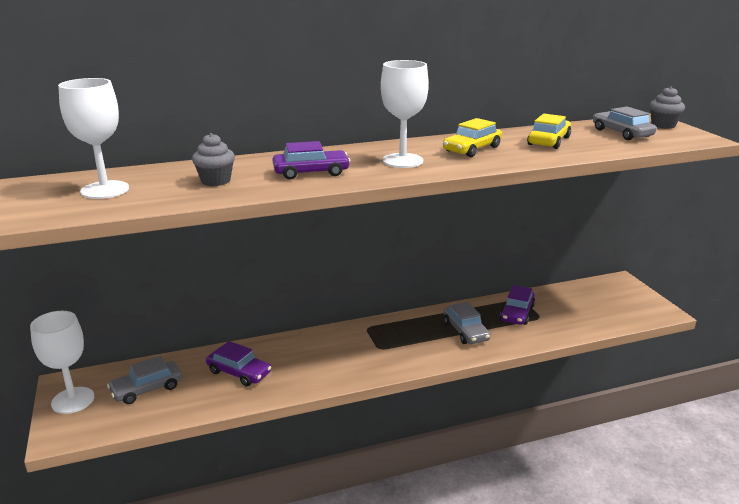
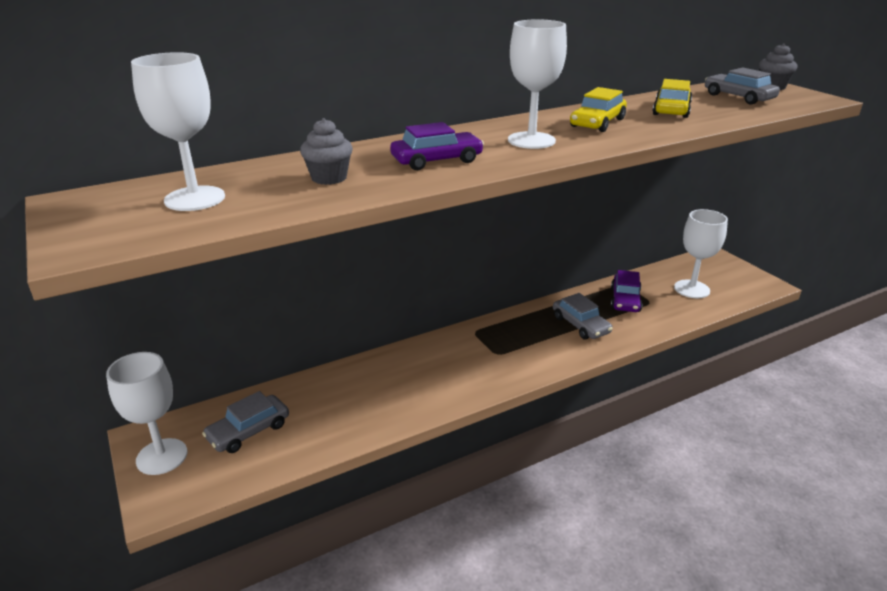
camera: 10 degrees left, 5 degrees up
(239, 372) = (350, 399): purple car -> none
(585, 309) = (691, 289): none -> white goblet

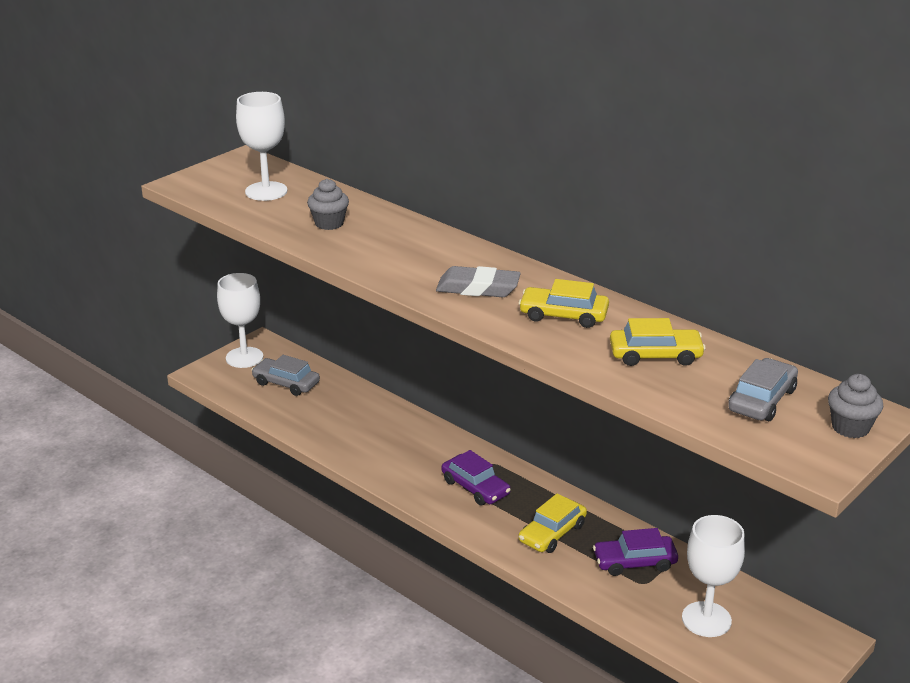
camera: 70 degrees right, 0 degrees up
(436, 160) = (394, 255): purple car -> purple car (475, 487)
(531, 140) = (478, 288): white goblet -> grey eraser
(580, 325) = (552, 533): grey car -> yellow car

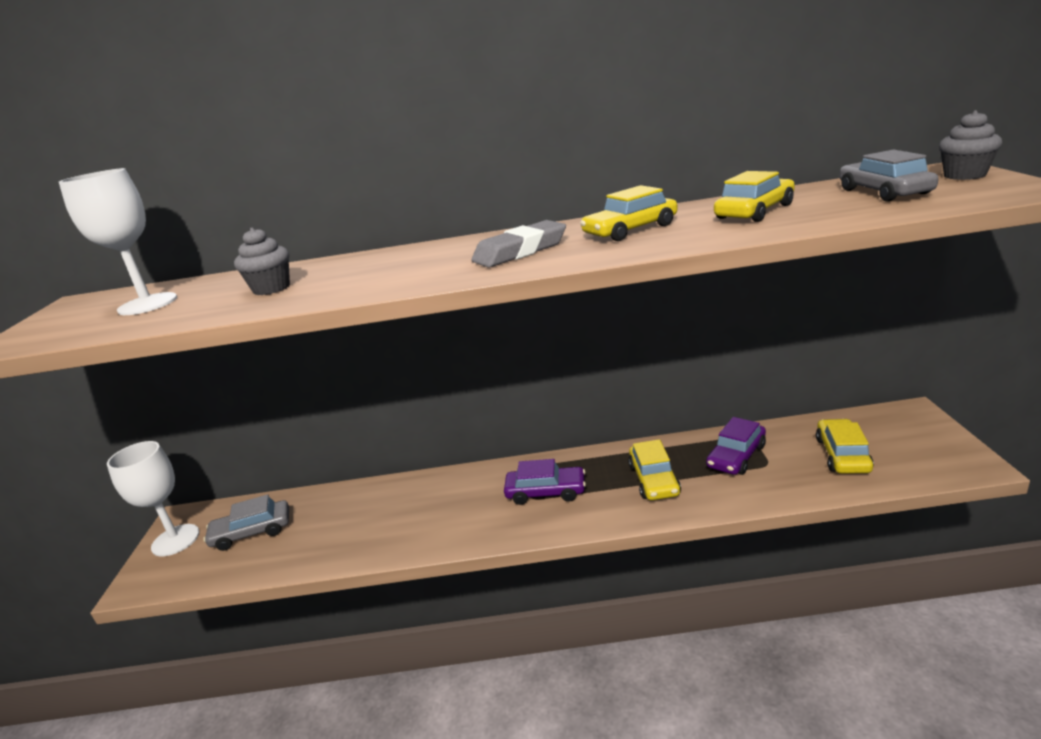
camera: 40 degrees left, 5 degrees down
(706, 619) = (842, 455): white goblet -> yellow car

